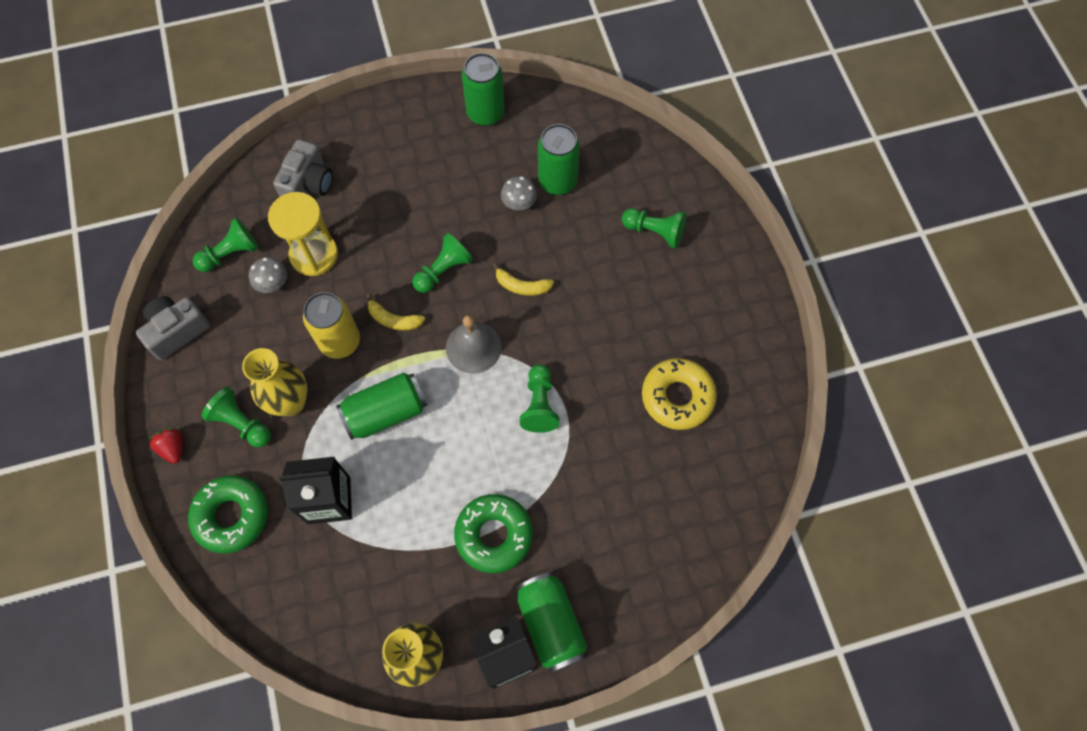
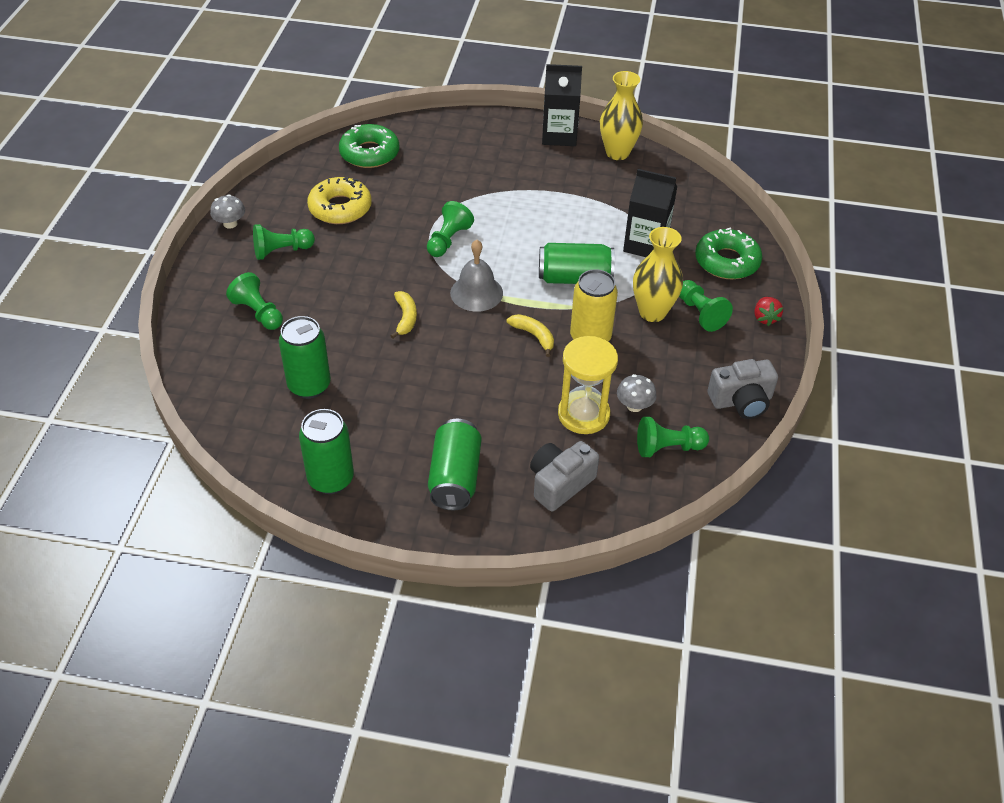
camera: 155 degrees left, 20 degrees down
(443, 270) = (467, 355): green pawn -> green pawn (281, 251)
(494, 535) = (531, 187): green donut -> green donut (369, 153)
(519, 203) = (359, 382): grey mushroom -> grey mushroom (230, 224)
(522, 286) = (405, 318): yellow banana -> yellow banana turned 45 degrees clockwise
(551, 624) = (520, 138): green can -> green can (455, 477)

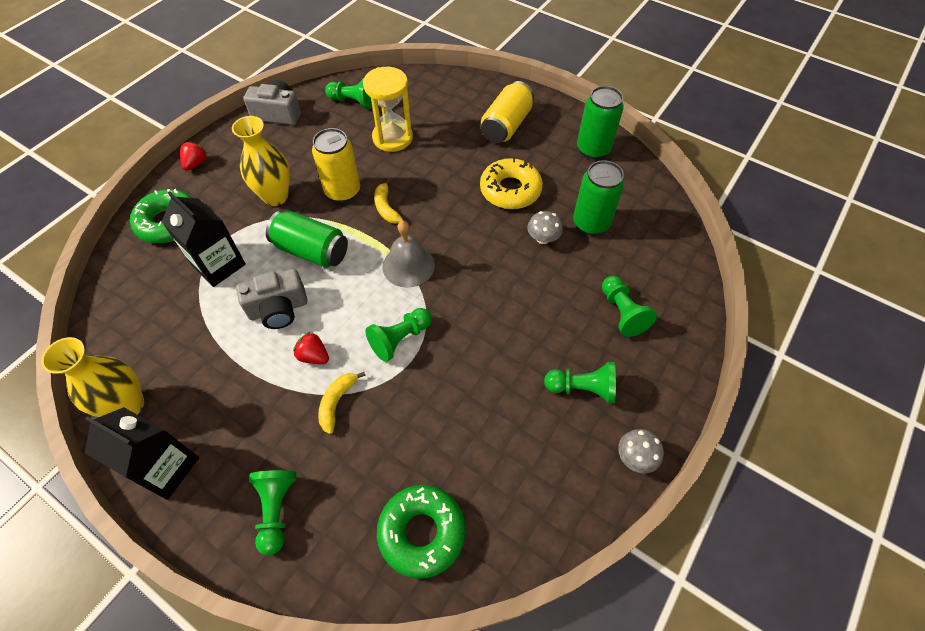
camera: 155 degrees left, 10 degrees up
(340, 208) = (497, 435): yellow donut -> yellow donut (510, 190)
(405, 318) = (485, 260): yellow banana -> yellow banana (337, 402)
(455, 477) = (506, 126): green can -> yellow can
(509, 211) = (314, 356): none -> red strawberry
(560, 483) = (439, 103): grey camera -> grey camera (278, 309)
(634, 406) = (352, 133): grey mushroom -> grey mushroom (543, 238)
(700, 313) = (240, 183): green pawn -> green pawn (276, 510)

